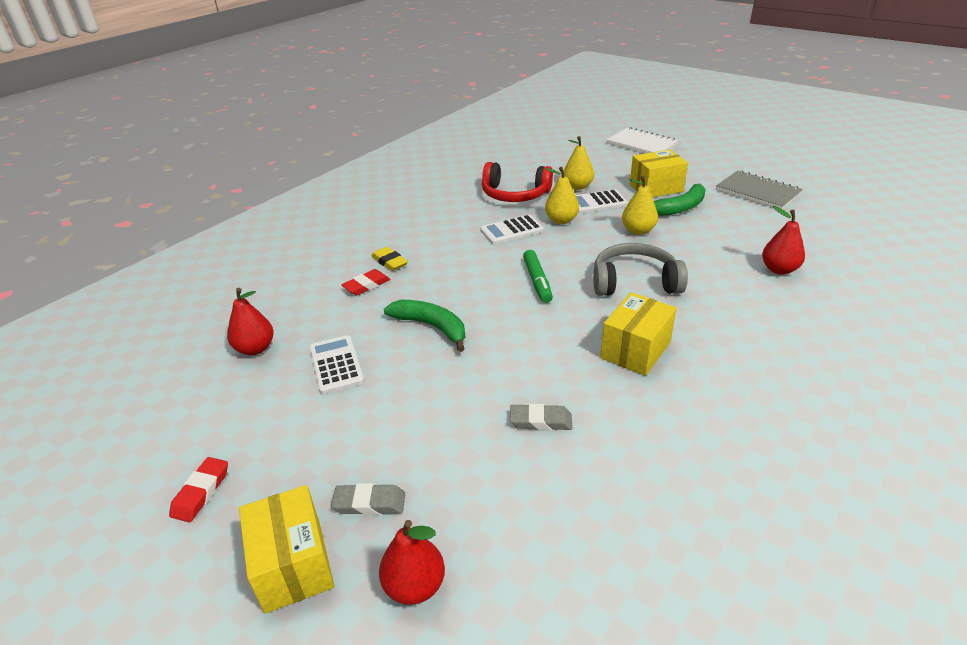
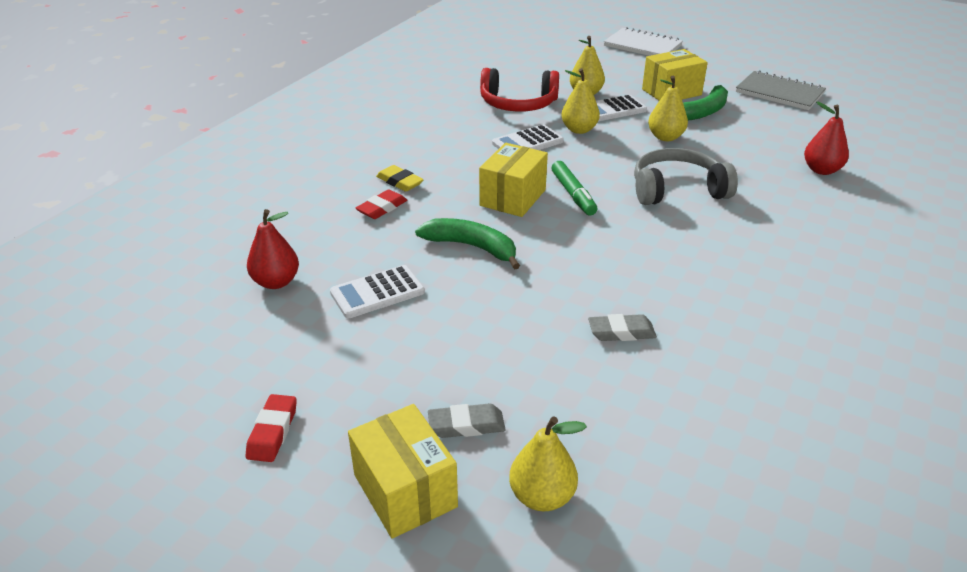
camera: 10 degrees left, 0 degrees up
(336, 365) = (377, 292): white calculator -> white calculator turned 90 degrees counterclockwise
(415, 586) = (542, 496): red pear -> yellow pear
(635, 350) = (698, 257): yellow box -> yellow box (513, 197)

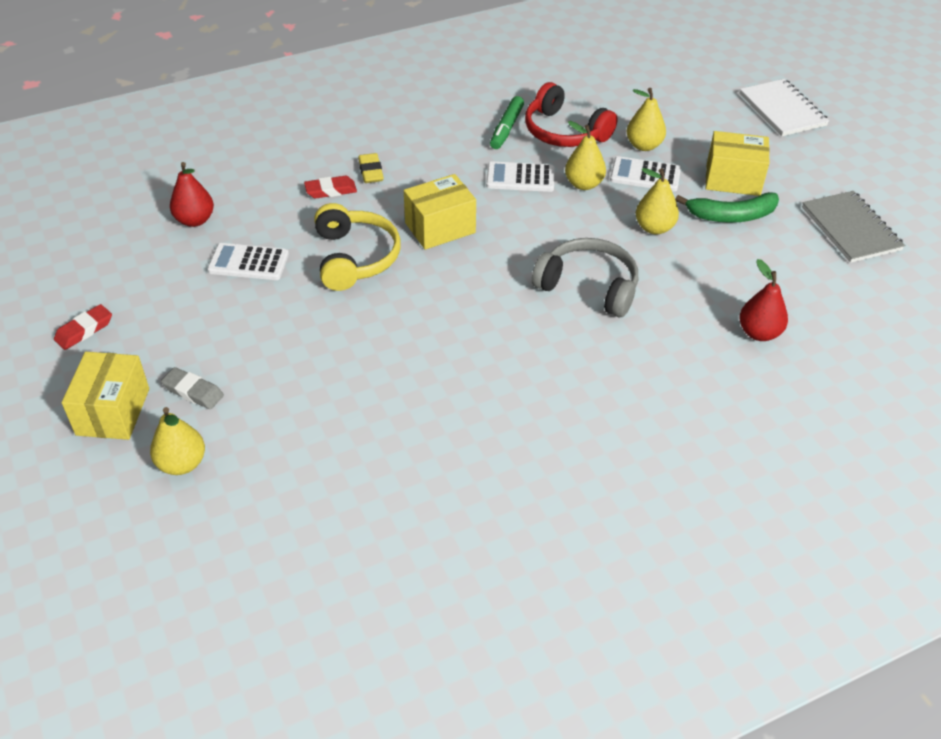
camera: 35 degrees right, 10 degrees up
(471, 247) = (355, 258): green banana -> yellow headphones
(573, 194) = (493, 248): green marker -> green marker (506, 128)
(621, 332) = (374, 385): grey eraser -> none

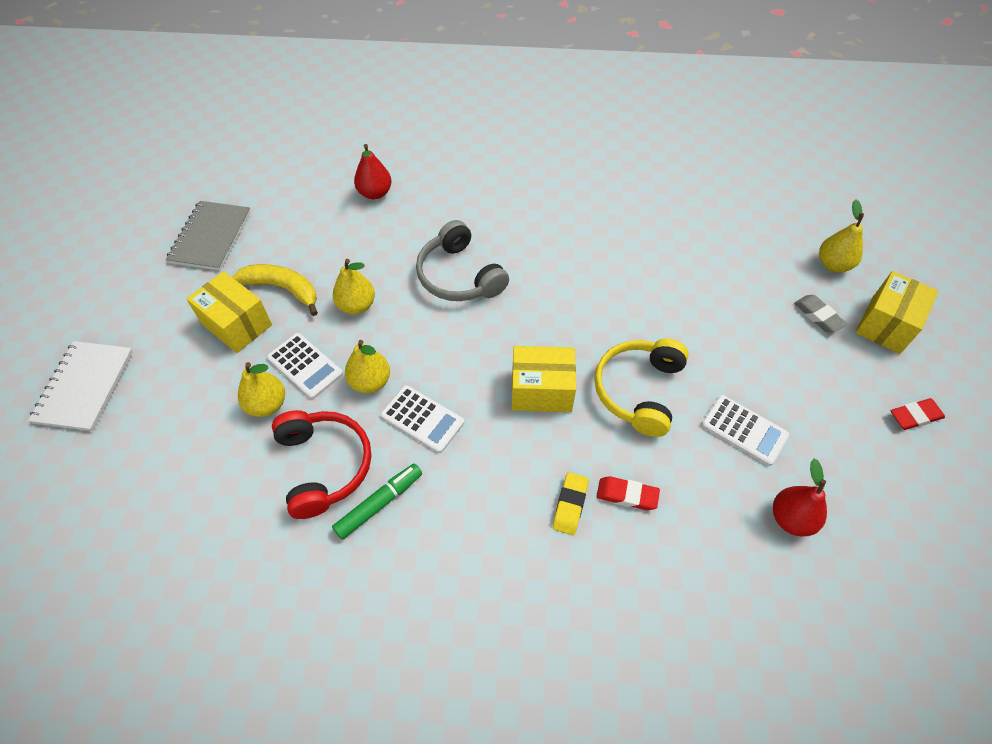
camera: 150 degrees left, 10 degrees up
(731, 216) = (283, 289): green banana -> yellow banana

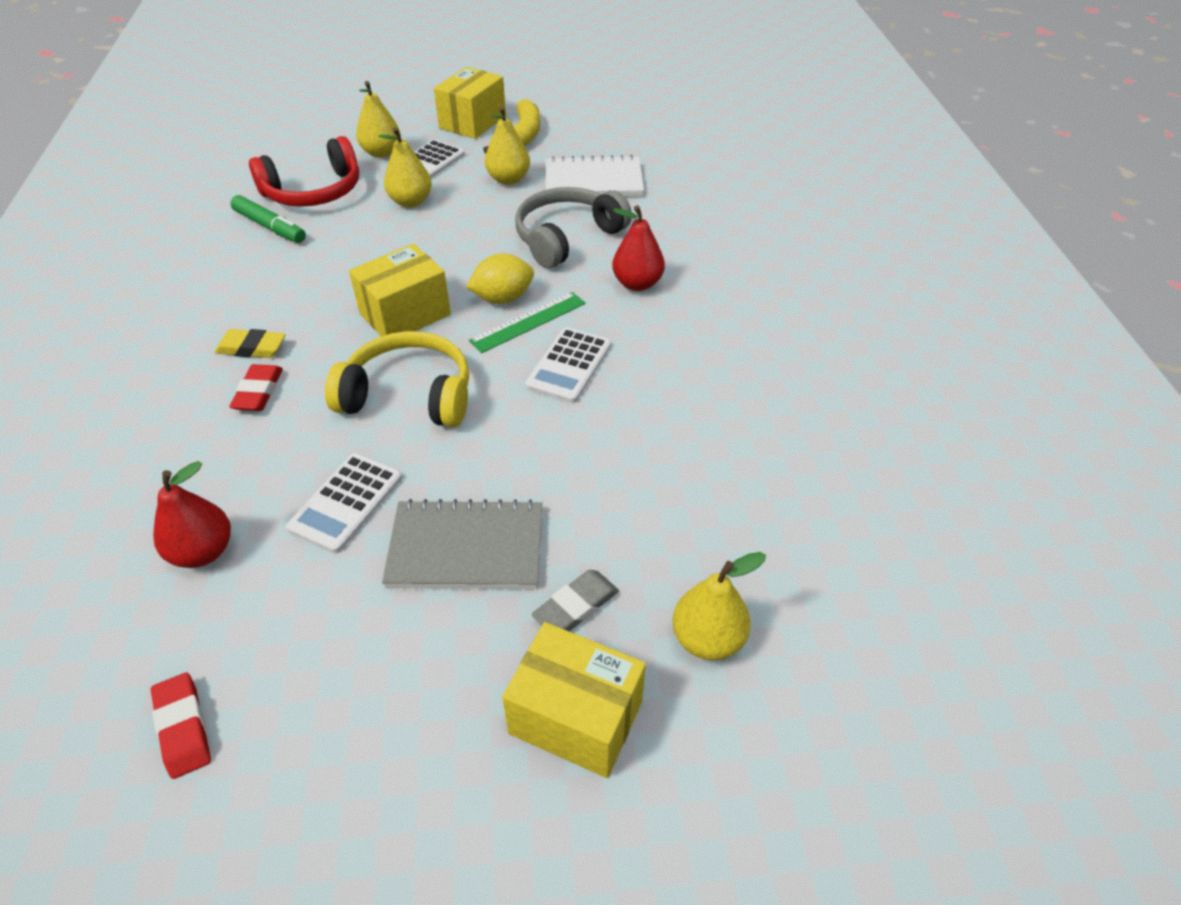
camera: 80 degrees right, 10 degrees down
(84, 387) = (397, 73): white notebook -> white notebook (593, 181)
(211, 237) = (578, 90): grey notebook -> grey notebook (466, 547)
(375, 193) = (678, 166): red pear -> red pear (637, 284)
(422, 419) = (365, 238): white calculator -> white calculator (569, 366)
(532, 325) = (503, 298): none -> yellow lemon
(541, 390) = (405, 314): yellow box -> yellow box turned 60 degrees clockwise
(563, 312) = (528, 322): none -> green ruler
(915, 416) = (370, 742): red eraser -> red eraser (183, 728)

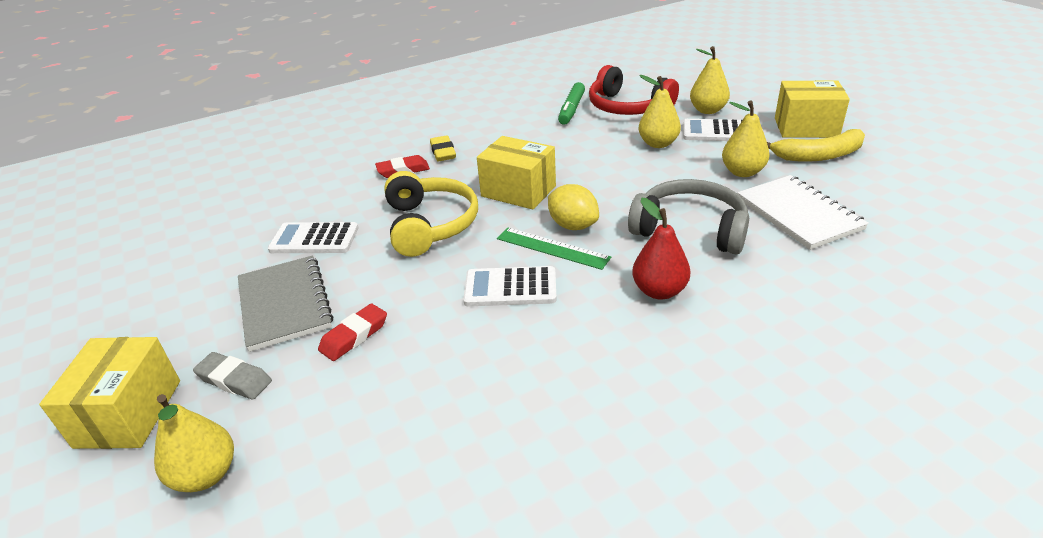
camera: 70 degrees right, 10 degrees down
(183, 728) = (133, 251): red eraser -> red eraser (354, 336)
(203, 552) = (261, 207): red pear -> none

